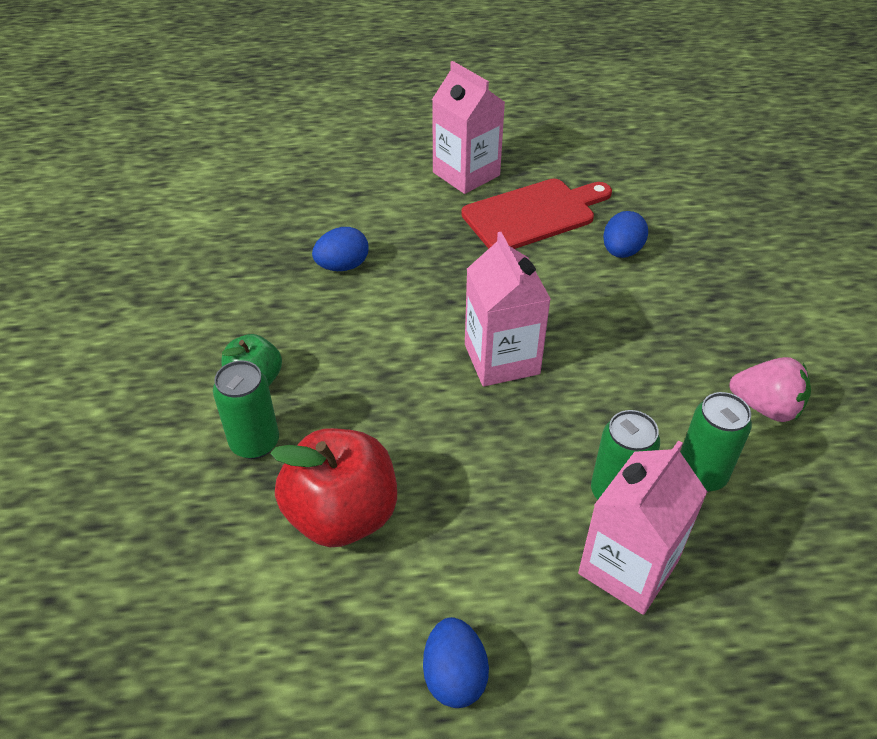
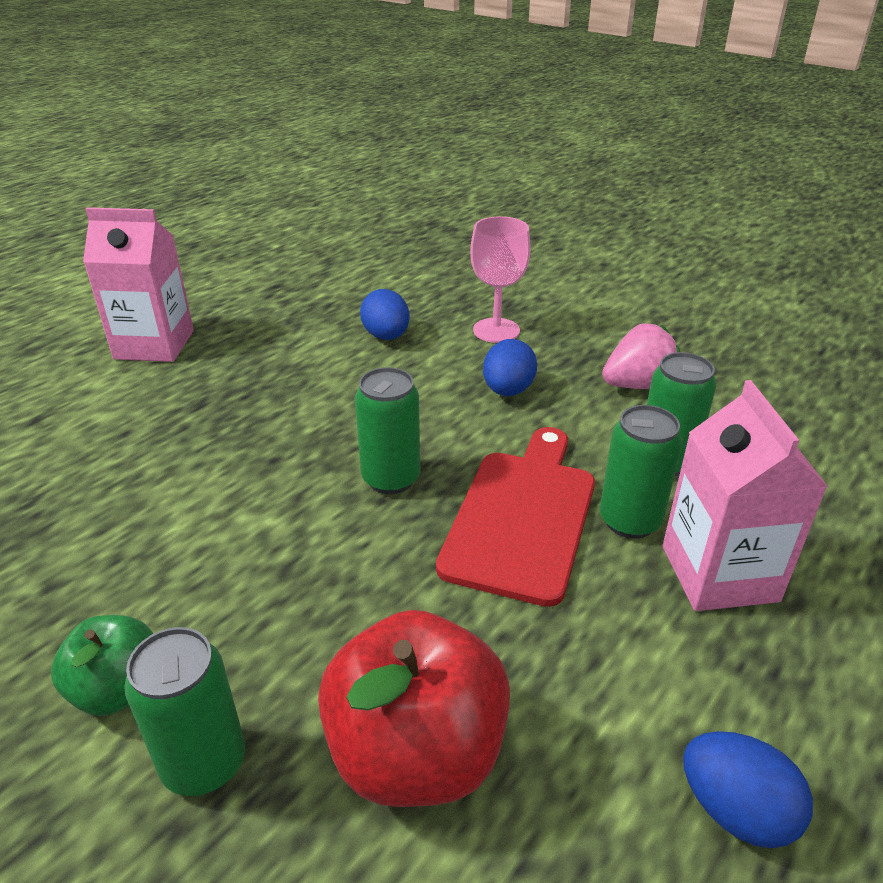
camera: 45 degrees left, 10 degrees down
(342, 266) = (101, 496): blue egg -> blue egg (508, 391)
(501, 359) = (391, 478): pink carton -> green can
(533, 214) = (268, 346): red cutting board -> red cutting board (522, 517)
(711, 294) = (496, 330): none -> pink goblet

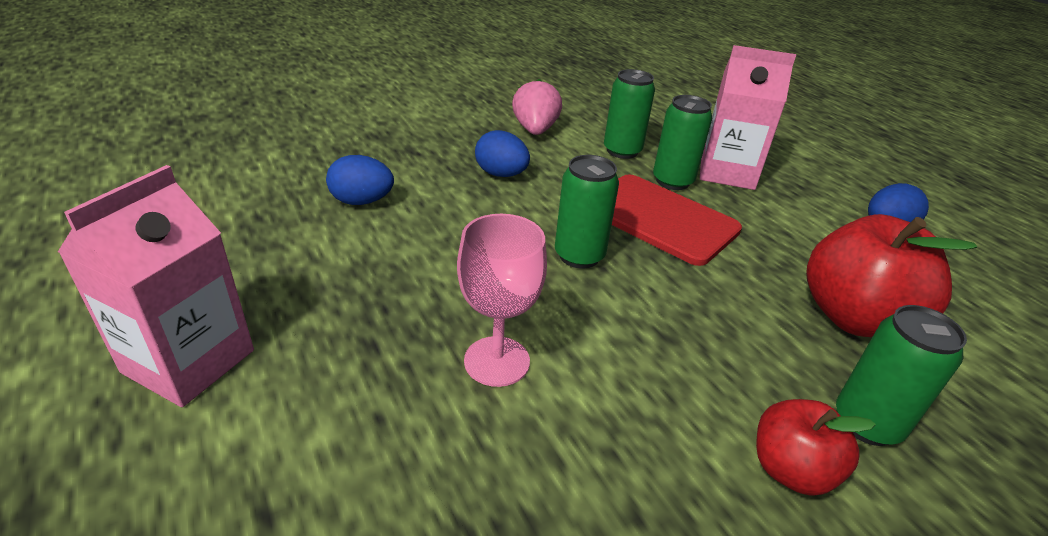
camera: 70 degrees left, 0 degrees up
(118, 689) = (790, 469): green apple -> red apple
(496, 330) = (411, 152): pink goblet -> pink goblet (497, 361)

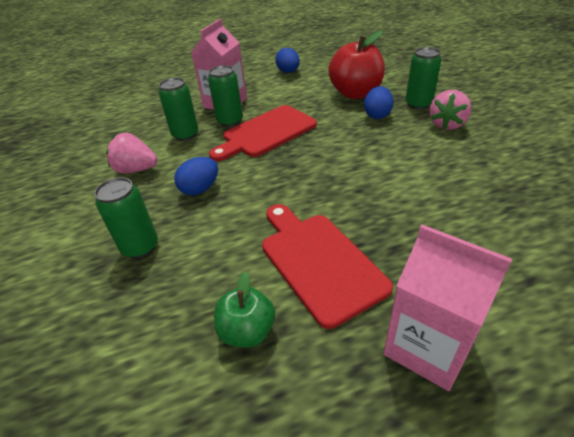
camera: 75 degrees left, 5 degrees up
(265, 224) = (247, 331): none -> green apple
(356, 271) = (318, 261): none -> red cutting board
(362, 201) = (222, 266): blue egg -> blue egg (377, 115)
(497, 361) = (401, 196): pink goblet -> none
(579, 256) = (305, 162): green can -> green can (140, 247)
(790, 469) = (447, 124): red apple -> pink strawberry

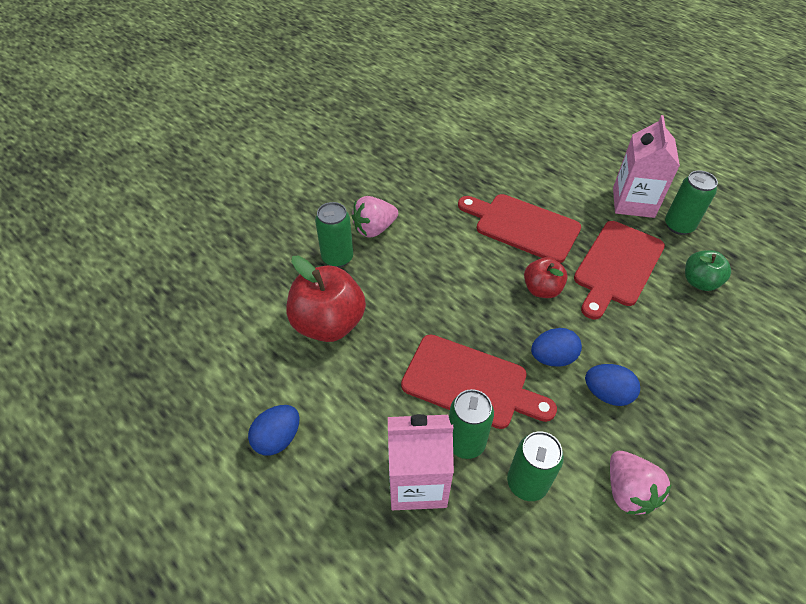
camera: 120 degrees left, 10 degrees up
(140, 247) = (706, 395): green can -> green can (678, 226)
(323, 193) = (542, 289): none -> red apple
(377, 115) = (378, 287): blue egg -> blue egg (552, 357)
(417, 211) = (522, 226): none -> red cutting board
(447, 124) = (374, 229): pink strawberry -> pink strawberry turned 150 degrees clockwise

